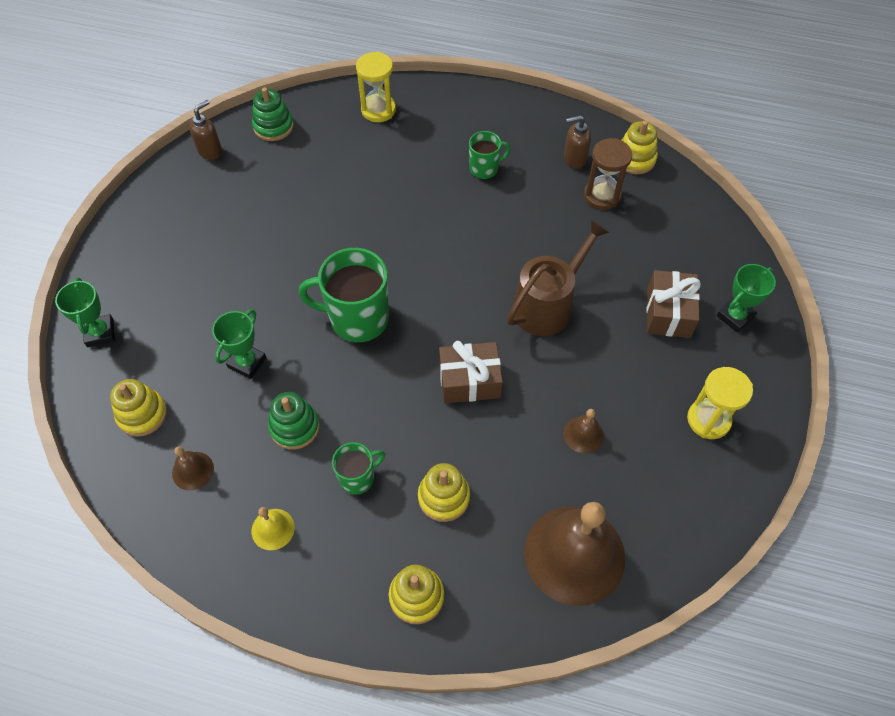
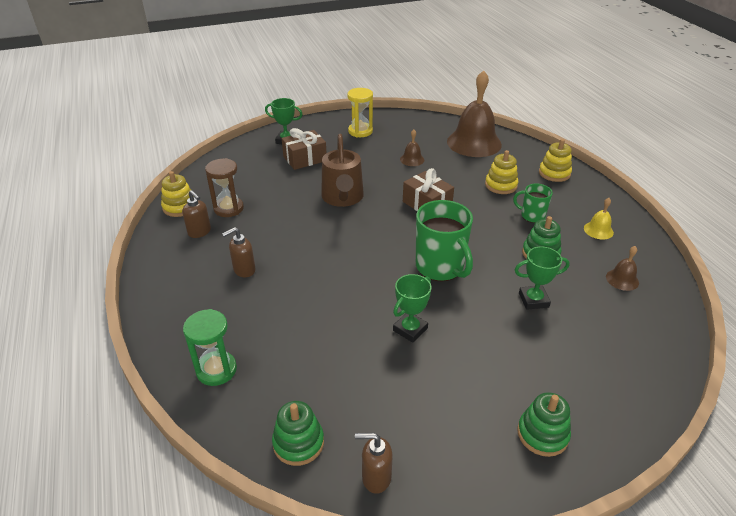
camera: 125 degrees left, 20 degrees down
(100, 333) = (625, 404): green trophy -> green trophy (410, 329)
(139, 259) = (542, 434): none -> green stacking toy
(142, 414) = (632, 328): yellow stacking toy -> none
(378, 110) = (216, 370): yellow hourglass -> green hourglass
(484, 168) = (244, 270): green mug -> brown soap dispenser
(547, 305) = (343, 198): brown watering can -> brown watering can turned 105 degrees counterclockwise

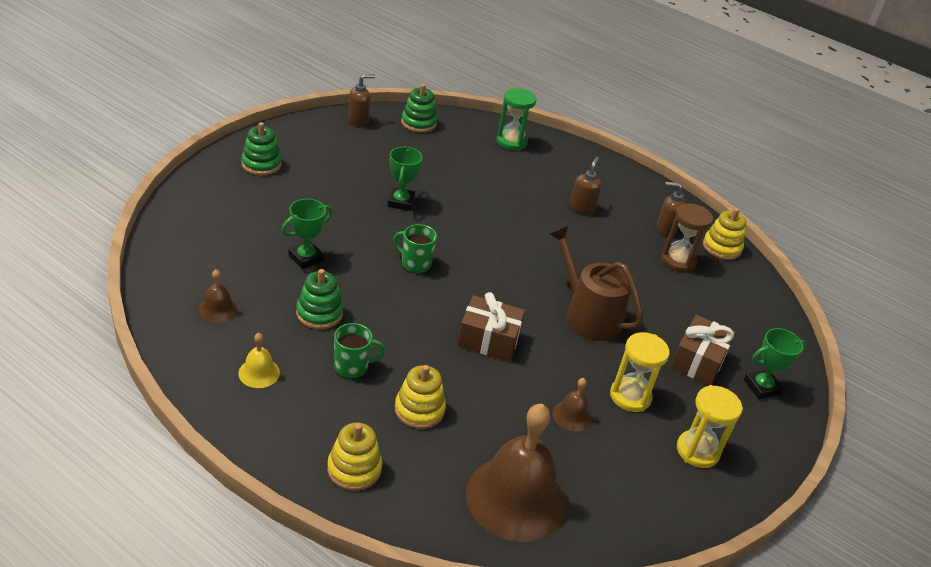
camera: 140 degrees right, 0 degrees up
(368, 157) = (630, 396): none -> yellow hourglass
(440, 267) = (415, 264): green mug -> green mug, size x0.54

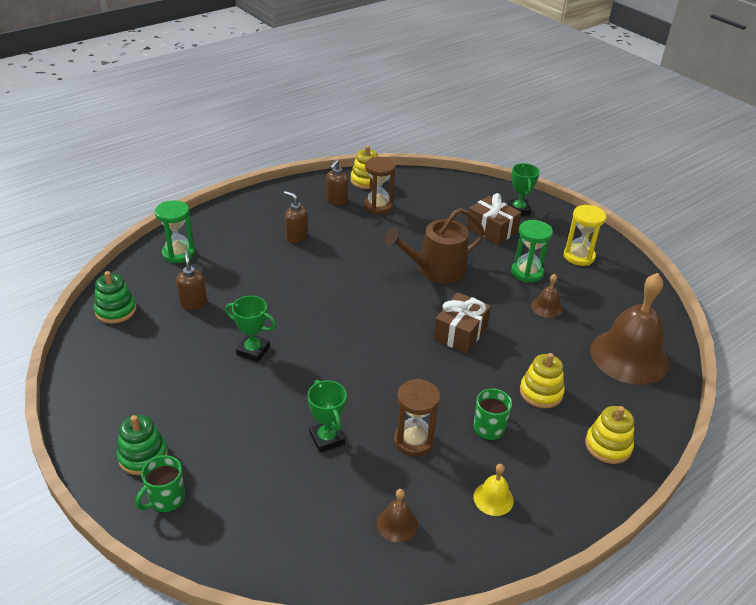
camera: 70 degrees left, 0 degrees up
(319, 313) = (414, 440): green stacking toy -> brown hourglass
(358, 120) = (88, 357): brown soap dispenser -> brown soap dispenser (193, 303)
(415, 264) = (352, 359): green mug -> green mug (166, 499)
(630, 396) = (527, 272): yellow hourglass -> green hourglass

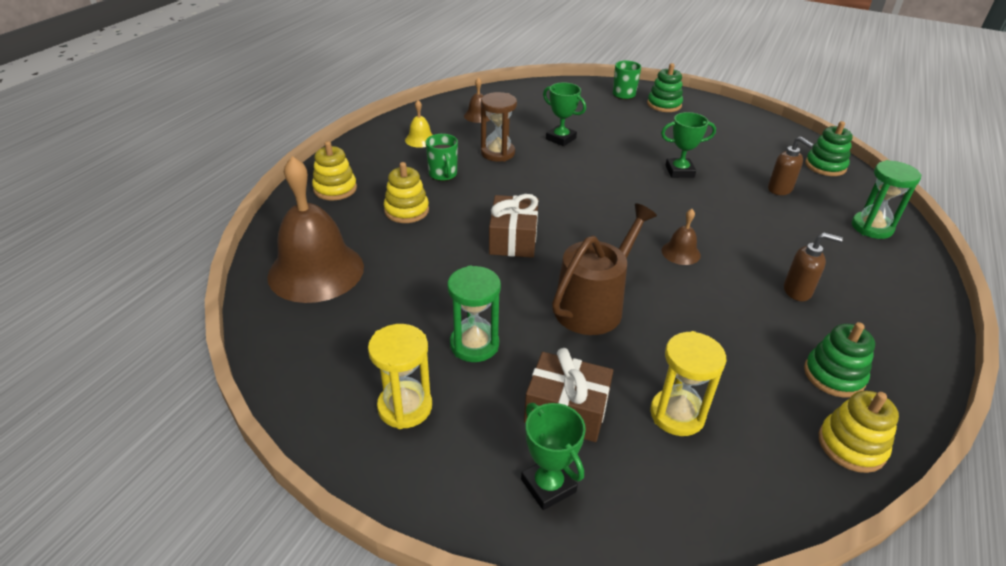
camera: 155 degrees right, 0 degrees up
(336, 200) = (834, 375): brown soap dispenser -> green stacking toy
(378, 206) = (768, 389): brown hourglass -> none
(436, 212) = (677, 414): none -> yellow hourglass
(546, 307) = (429, 300): brown bell -> brown bell (681, 252)

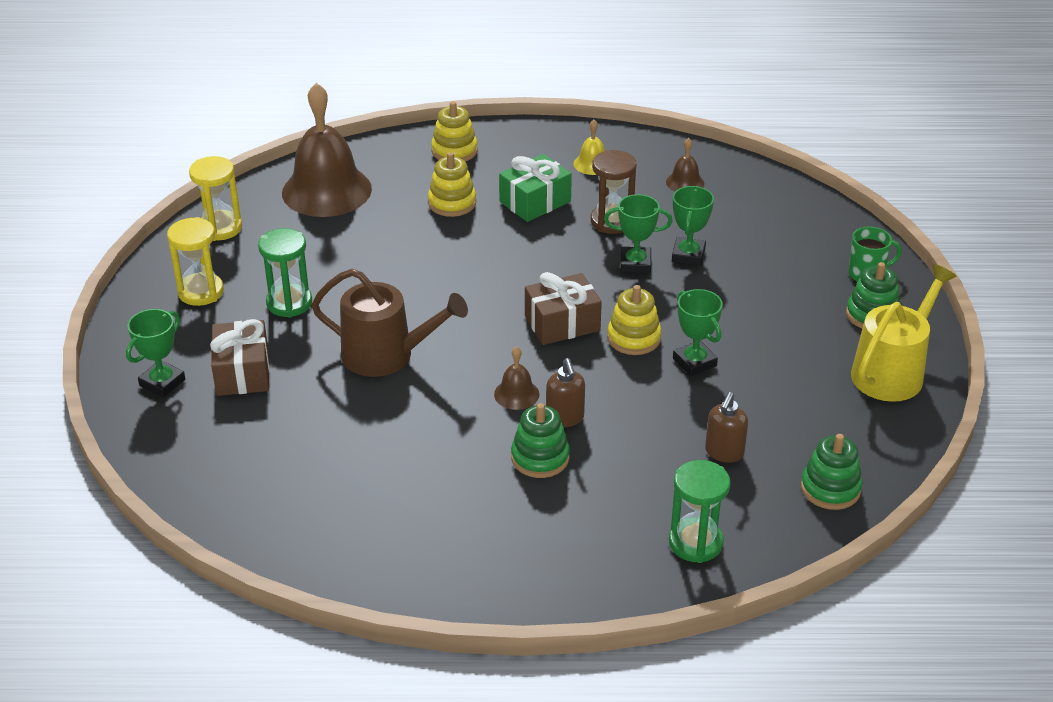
camera: 65 degrees right, 0 degrees up
(443, 174) = (535, 201): green mug -> green gift
(513, 239) = (454, 279): brown gift -> brown gift (562, 323)
(555, 159) = (635, 264): none -> green trophy
(677, 414) = (272, 434): yellow hourglass -> yellow hourglass (220, 228)
(721, 116) = (892, 372): none -> yellow watering can
(797, 291) = (507, 489): brown soap dispenser -> brown soap dispenser (565, 418)
(834, 375) = (382, 527): green stacking toy -> green stacking toy (540, 458)
(851, 445) = (292, 545): yellow stacking toy -> yellow stacking toy (634, 338)

